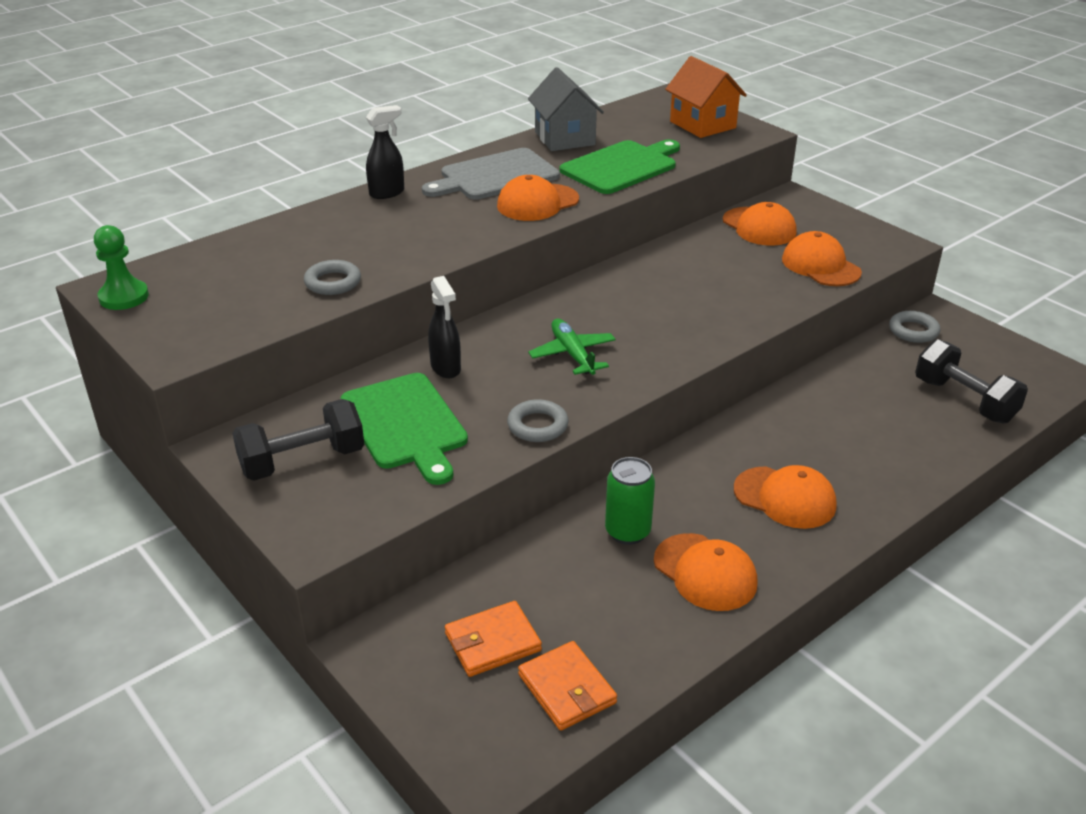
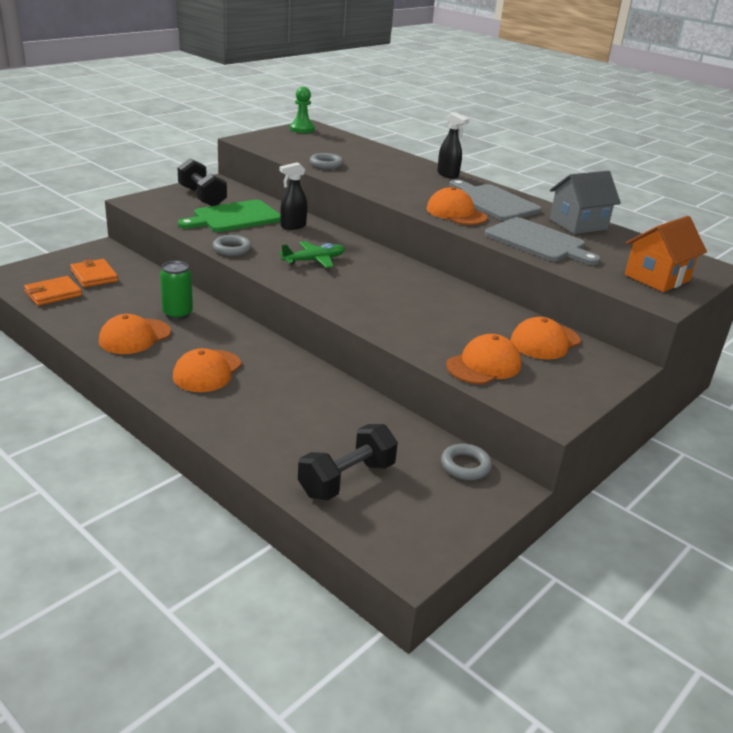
camera: 80 degrees right, 5 degrees down
(621, 166) = (538, 241): green cutting board -> grey cutting board

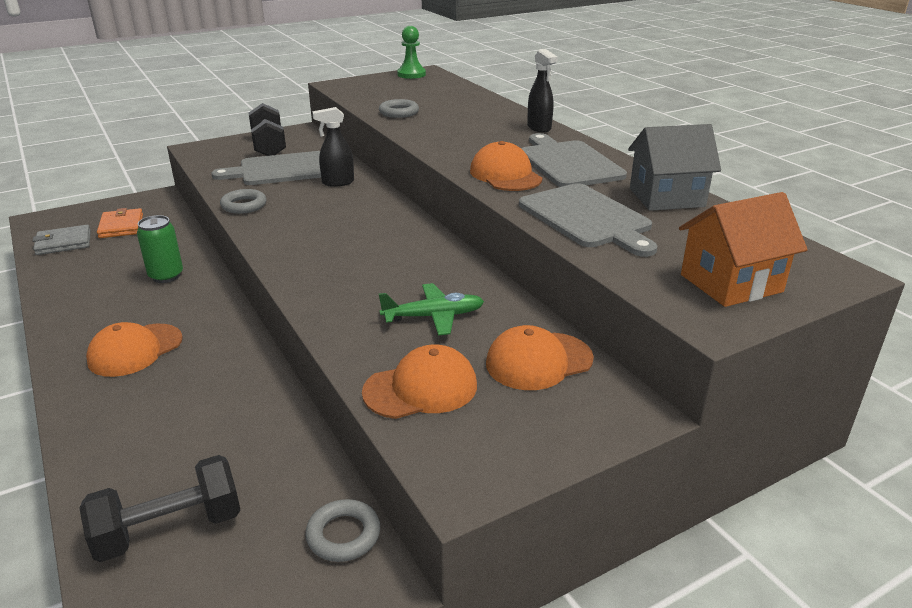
camera: 20 degrees right, 0 degrees up
(53, 293) = (63, 243): orange wallet -> grey wallet
(135, 337) = (97, 299): orange cap -> none
(234, 217) = (281, 170): green cutting board -> grey cutting board
(314, 260) = (324, 224): green plane -> green plane (433, 316)

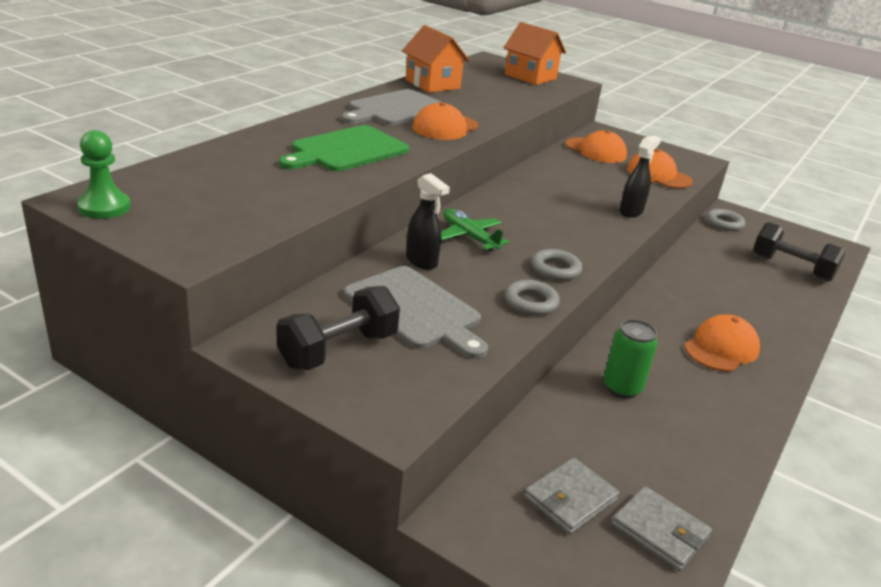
camera: 120 degrees left, 0 degrees up
(121, 226) = (570, 499): orange wallet -> grey wallet
(135, 350) = (721, 348): orange cap -> orange cap turned 60 degrees counterclockwise
(399, 112) = (309, 188): grey ring -> grey ring (555, 269)
(433, 316) = (594, 180): green plane -> green plane (469, 237)
(464, 130) = (346, 150): none -> green cutting board
(539, 128) = (311, 121): black spray bottle -> black spray bottle (631, 212)
(587, 218) = (492, 103): grey cutting board -> none
(666, 197) = (432, 84): grey house -> orange house

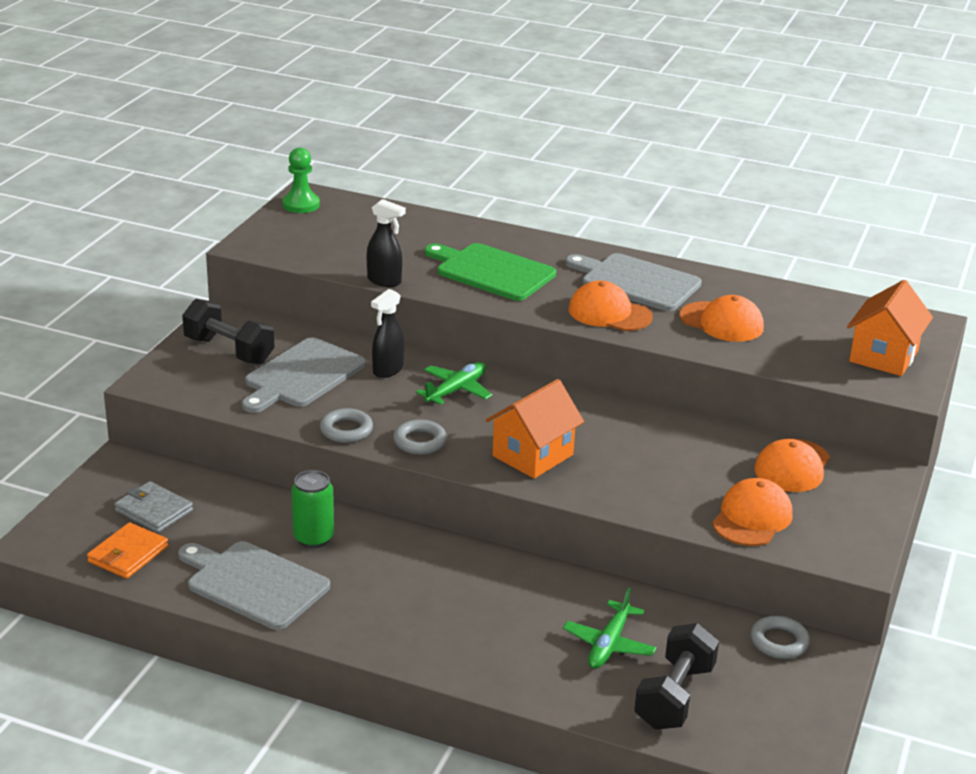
camera: 80 degrees right, 0 degrees up
(432, 84) = (754, 294): orange house -> orange house (532, 455)
(631, 212) = (604, 492): black spray bottle -> black spray bottle (384, 281)
(659, 531) = (128, 554): grey wallet -> orange wallet
(701, 438) = (253, 584): none -> grey cutting board
(721, 348) = (419, 609): orange cap -> orange cap (722, 322)
(743, 278) = (609, 644): none -> green plane

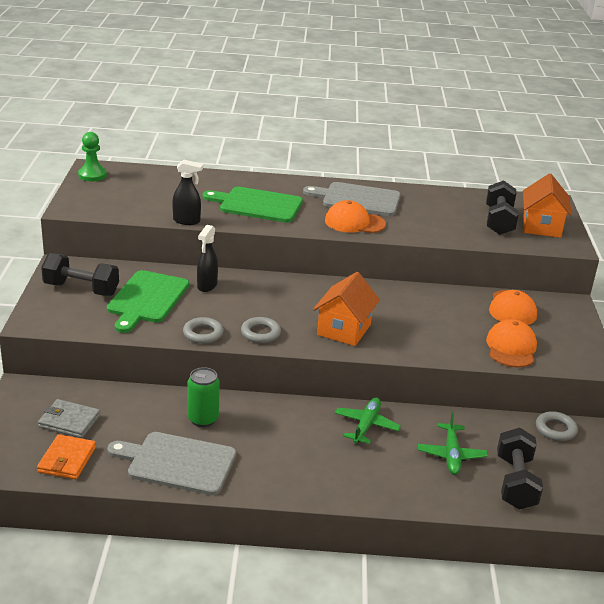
camera: 20 degrees left, 0 degrees up
(302, 375) = (147, 299): grey cutting board -> green cutting board
(456, 390) = (263, 292): green plane -> green plane (366, 425)
(722, 322) = (429, 218): orange cap -> none
(823, 340) = (499, 221): none -> black dumbbell

